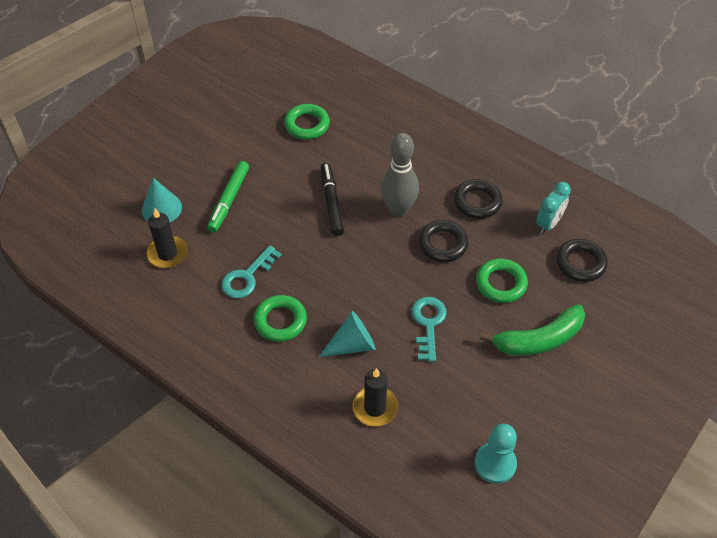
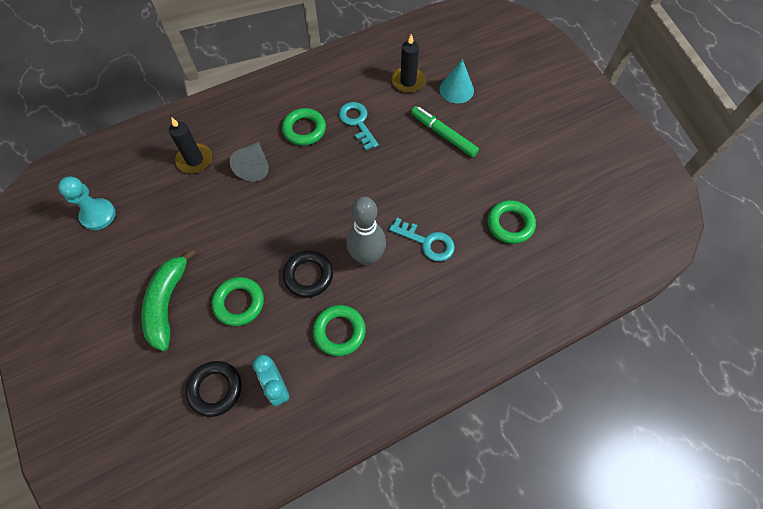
camera: 115 degrees right, 10 degrees up
(331, 203) = (402, 207): black marker -> none
(352, 345) = (254, 166): turquoise cone -> grey cone
(428, 324) = (238, 226): turquoise key -> turquoise key (427, 242)
(477, 202) = (339, 331): black ring -> green ring

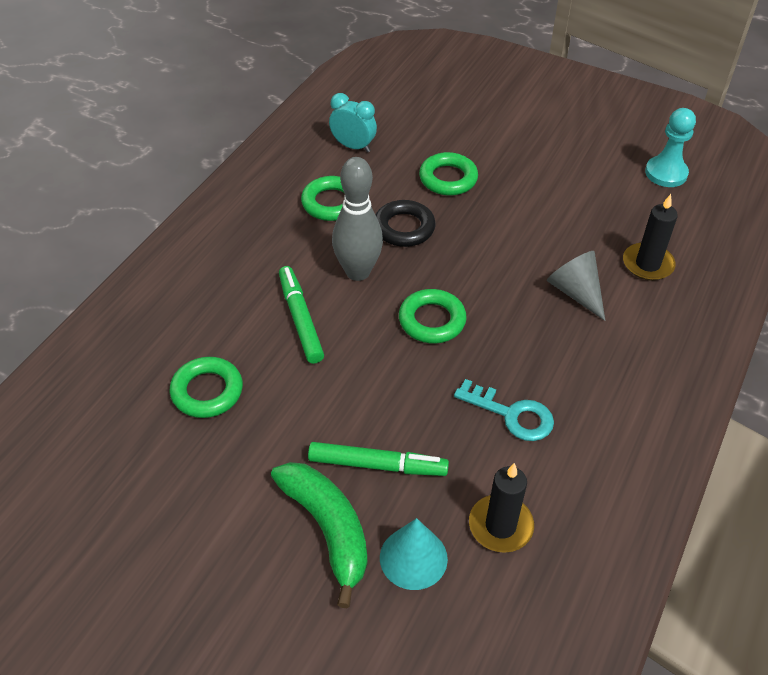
camera: 145 degrees right, 15 degrees down
(167, 303) = (511, 149): green banana -> green banana (327, 529)
(215, 389) = (403, 123): black ring -> none
(304, 129) = (568, 366): green ring -> green ring (432, 320)
(427, 242) = (300, 319): turquoise key -> green marker

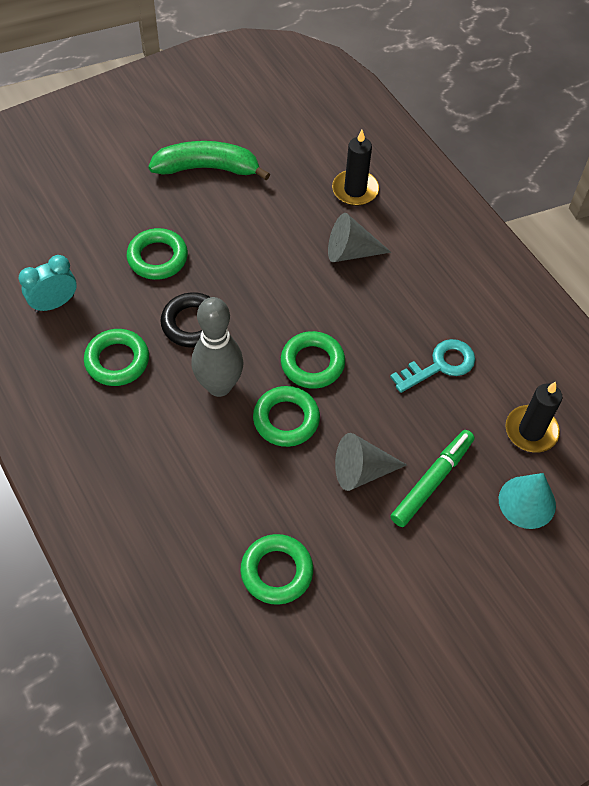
camera: 60 degrees left, 10 degrees up
(300, 319) = (243, 458): green marker -> none
(327, 529) = (470, 547): green banana -> green banana (207, 168)
(348, 406) = (361, 471): none -> grey cone
(360, 329) = (286, 419): none -> green ring
(666, 173) = (270, 115): turquoise pawn -> none

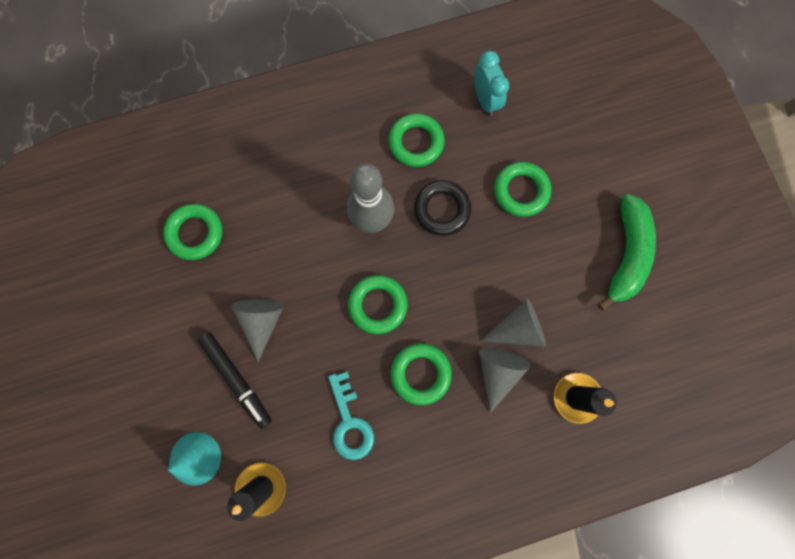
camera: 105 degrees right, 20 degrees up
(286, 419) = (327, 269): green ring -> green ring (420, 373)
(303, 241) = (517, 328): none -> grey cone
(432, 481) = (237, 379): green marker -> black marker

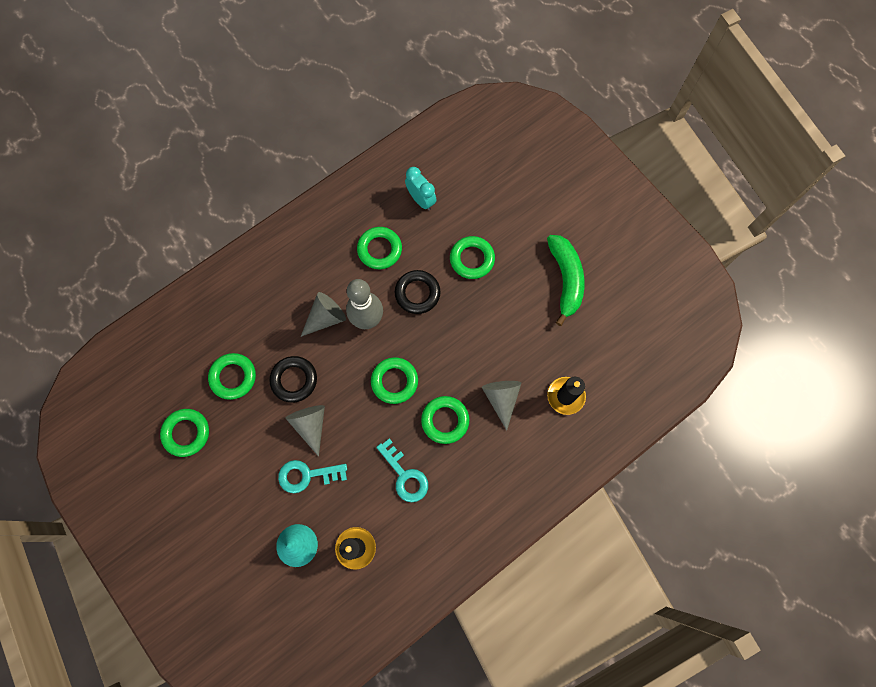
camera: 20 degrees left, 5 degrees down
(120, 279) = (186, 433): none -> green ring
(237, 379) = (307, 475): black marker -> turquoise key
(263, 261) = (294, 380): none -> black ring
(517, 328) = (505, 361): grey cone -> grey cone (325, 318)

